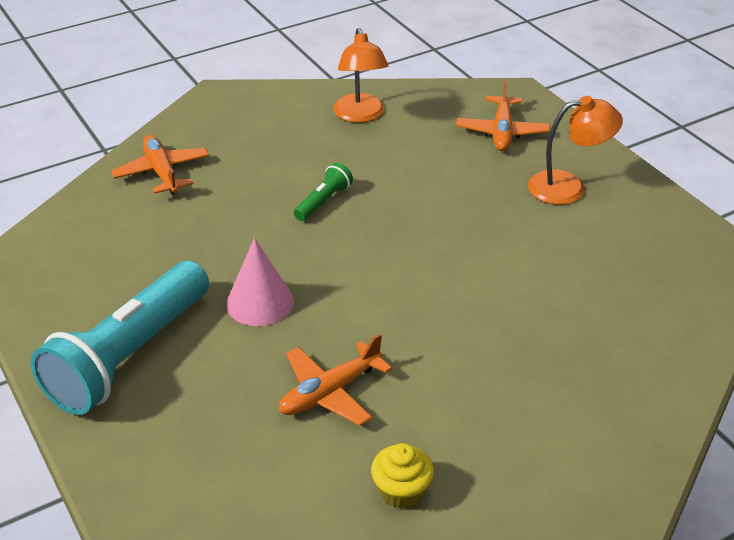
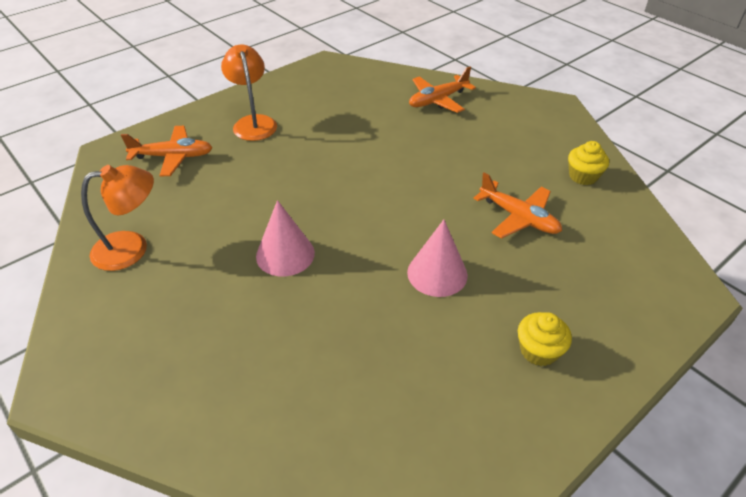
camera: 100 degrees left, 5 degrees up
(129, 356) = (538, 351): turquoise flashlight -> yellow cupcake
(162, 172) = (239, 405): orange plane -> orange plane (438, 100)
(323, 201) = (285, 254): green flashlight -> pink cone

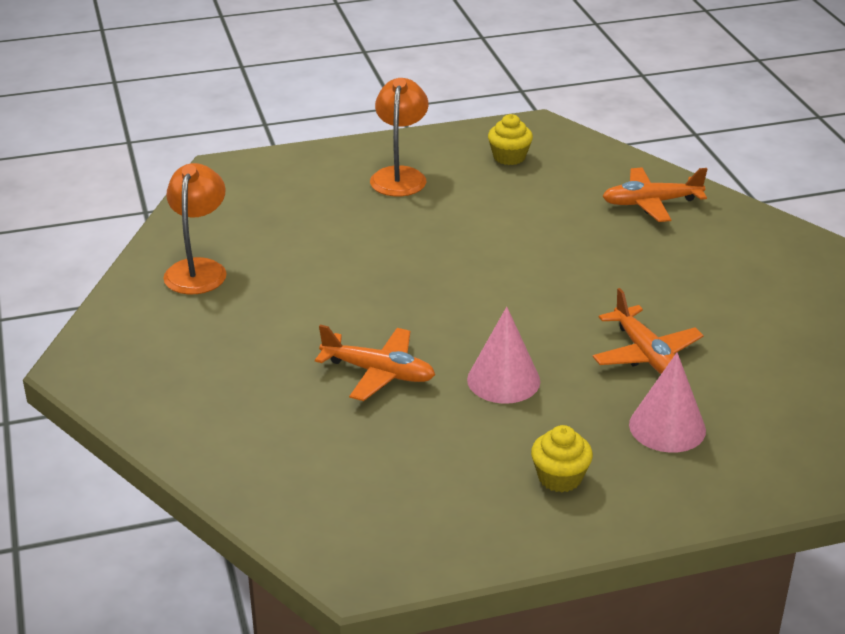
camera: 25 degrees right, 10 degrees down
(132, 248) = (198, 269): orange lamp -> orange lamp turned 90 degrees counterclockwise
(173, 157) = (288, 191): orange plane -> orange plane (379, 373)
(285, 254) = (350, 317): pink cone -> pink cone (667, 427)
(583, 176) = (771, 334): yellow cupcake -> yellow cupcake (509, 157)

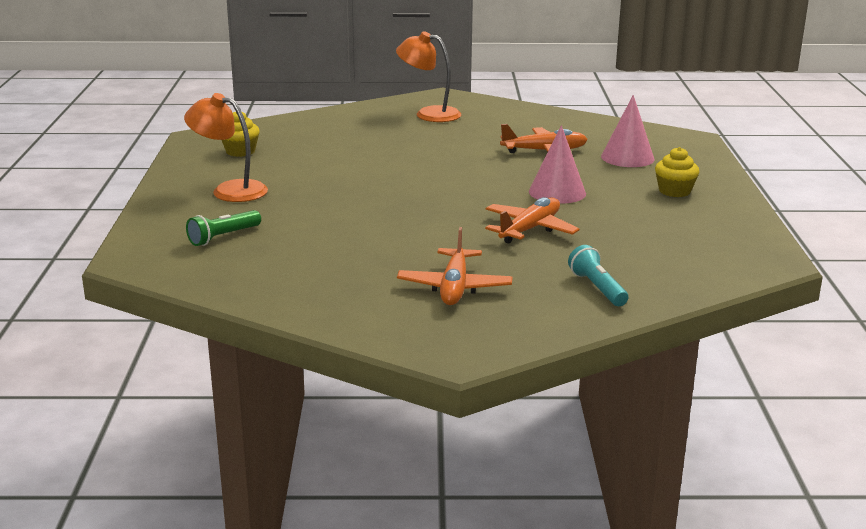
camera: 75 degrees left, 10 degrees down
(198, 269) = (320, 285): orange lamp -> orange lamp (429, 114)
(238, 436) = (597, 288): none -> turquoise flashlight
(286, 198) = (223, 237): none -> green flashlight
(651, 203) = (353, 123): orange plane -> orange plane (454, 287)

